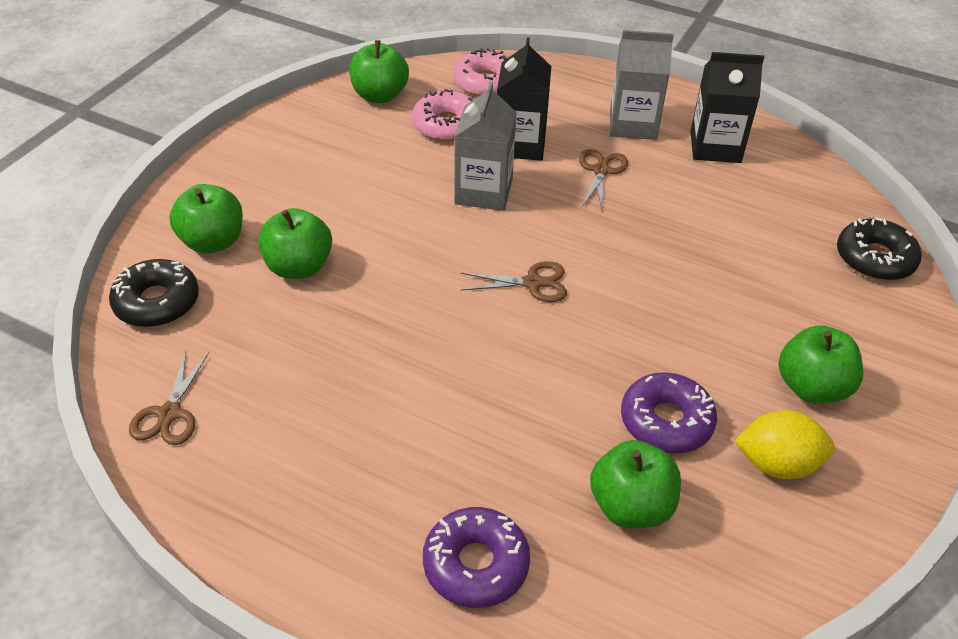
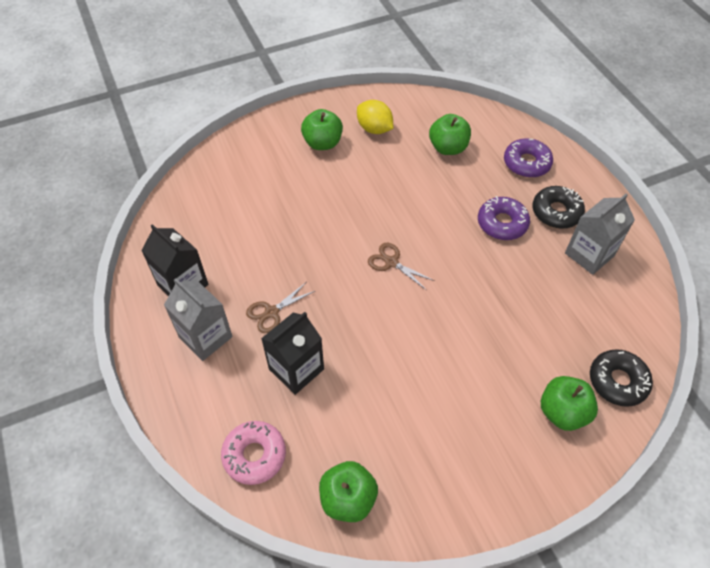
camera: 140 degrees left, 10 degrees up
(169, 414) = (633, 300): brown scissors -> none
(298, 267) = (516, 355): green apple -> none
(447, 125) = (327, 424): pink donut -> none
(483, 192) = (359, 343): grey carton -> grey carton (589, 254)
(666, 421) = (399, 166): purple donut -> purple donut (502, 223)
(874, 258) = (209, 172): black donut -> black donut (556, 212)

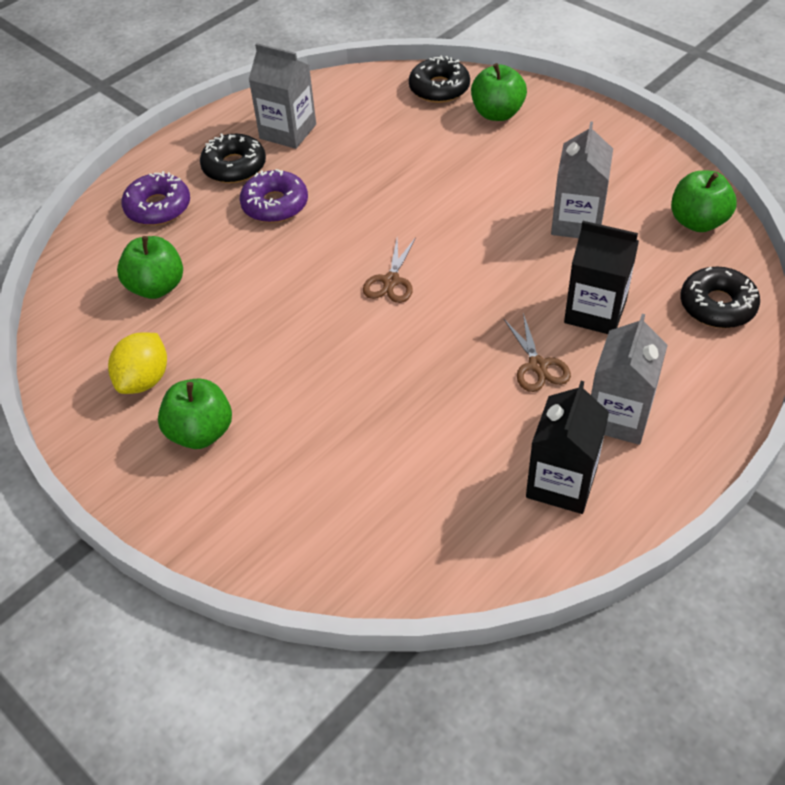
camera: 110 degrees left, 5 degrees down
(254, 455) = (717, 305): pink donut -> black donut
(271, 312) = (537, 366): brown scissors -> brown scissors turned 45 degrees clockwise
(393, 405) = (577, 222): none -> grey carton

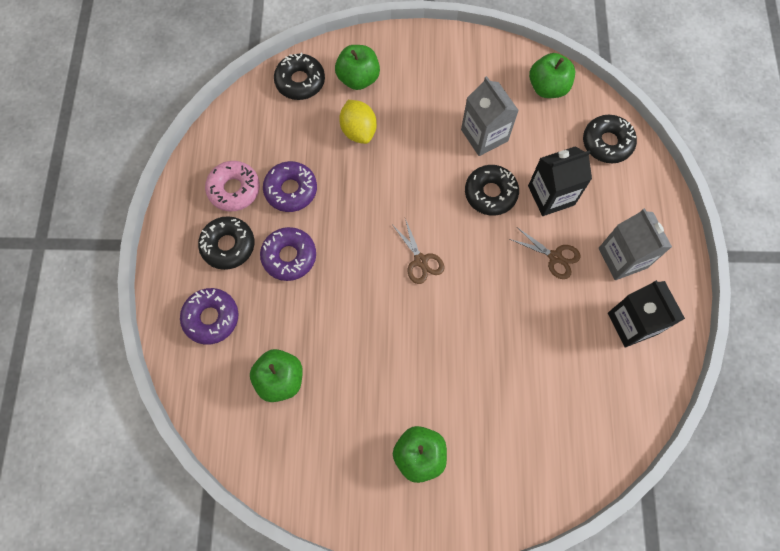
camera: 45 degrees left, 20 degrees up
(144, 380) = (347, 450): yellow lemon -> yellow lemon (358, 131)
(288, 131) = (234, 189): grey carton -> pink donut
(335, 159) = (291, 190): none -> purple donut
(528, 271) = (490, 193): none -> black donut

